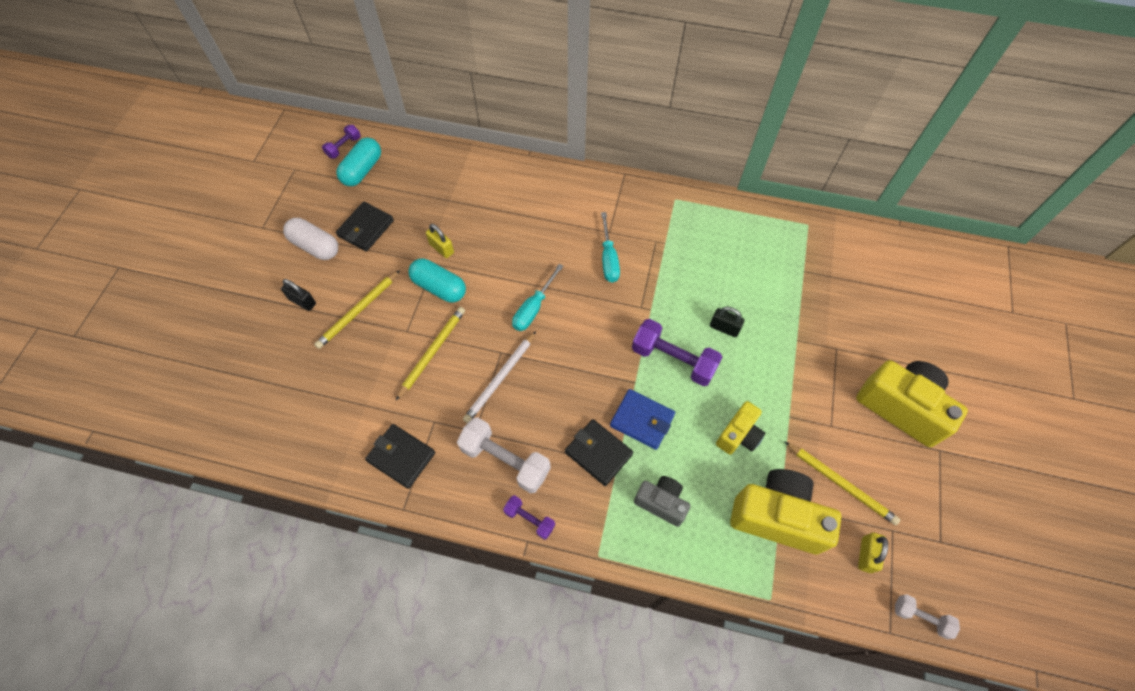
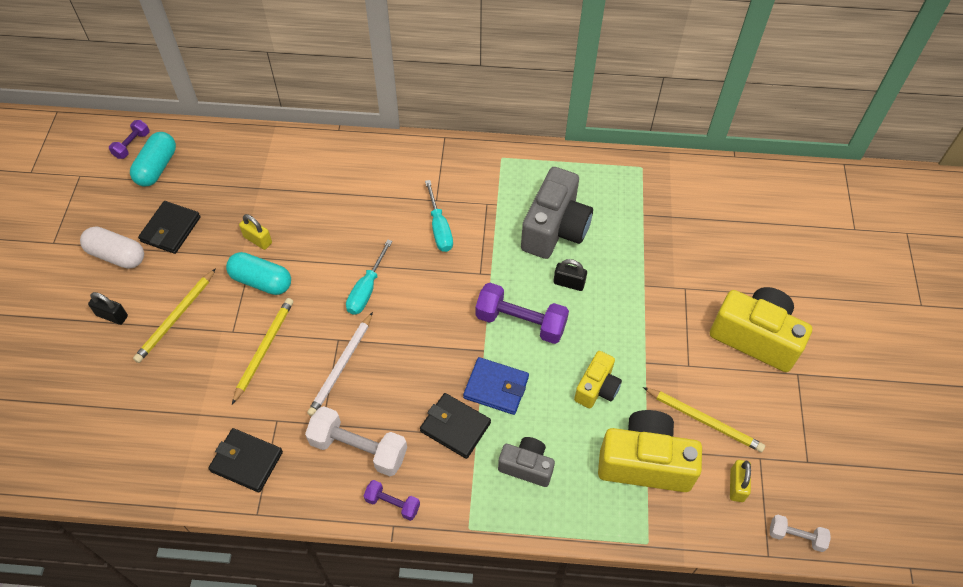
camera: 10 degrees left, 5 degrees down
(717, 274) = (555, 229): none -> grey camera

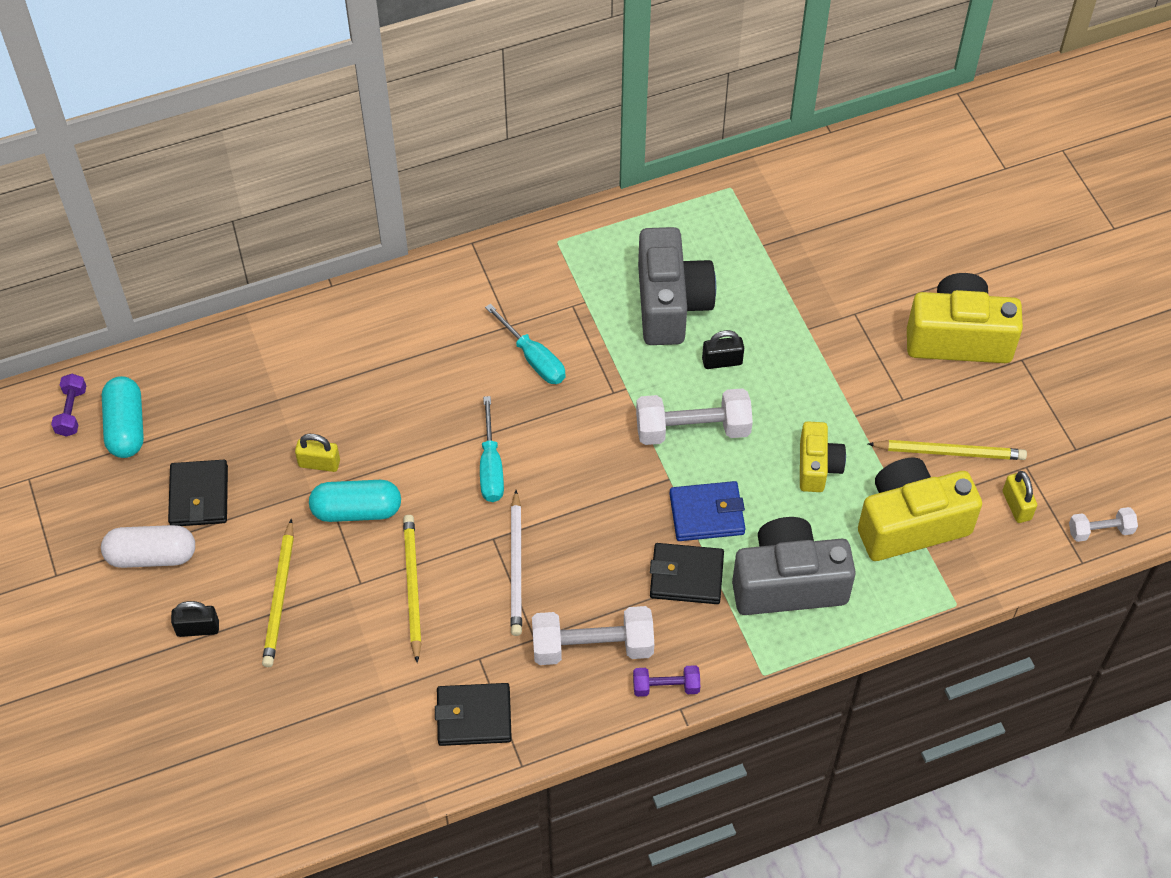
camera: 25 degrees left, 0 degrees up
(520, 322) = (692, 429): purple dumbbell -> white dumbbell
(526, 466) = (788, 583): grey camera -> grey camera, size x1.76

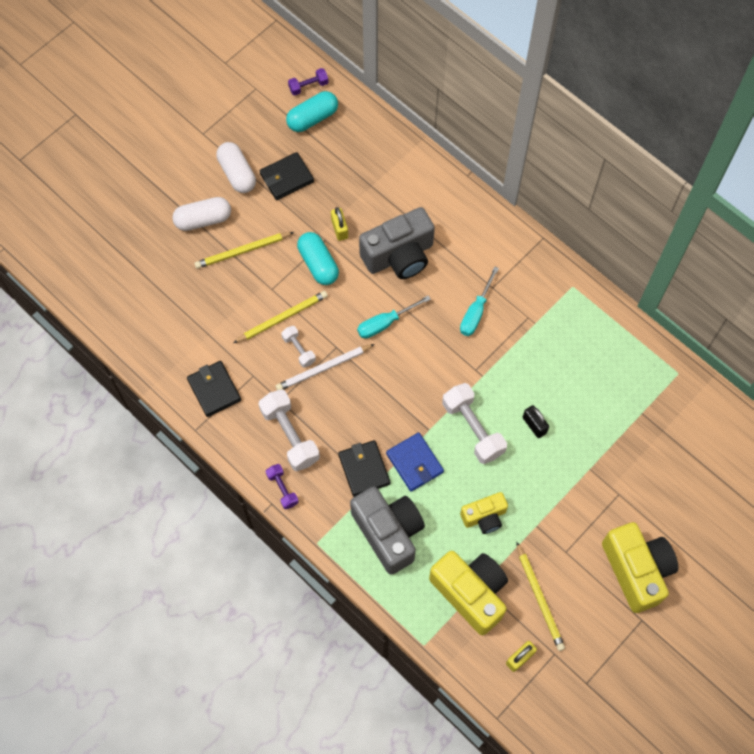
camera: 65 degrees right, 10 degrees up
(198, 628) = (203, 220): black padlock -> white capsule
(670, 304) = (562, 375): grey camera -> grey camera (399, 256)
(1100, 530) = (528, 722): white dumbbell -> white dumbbell (299, 350)

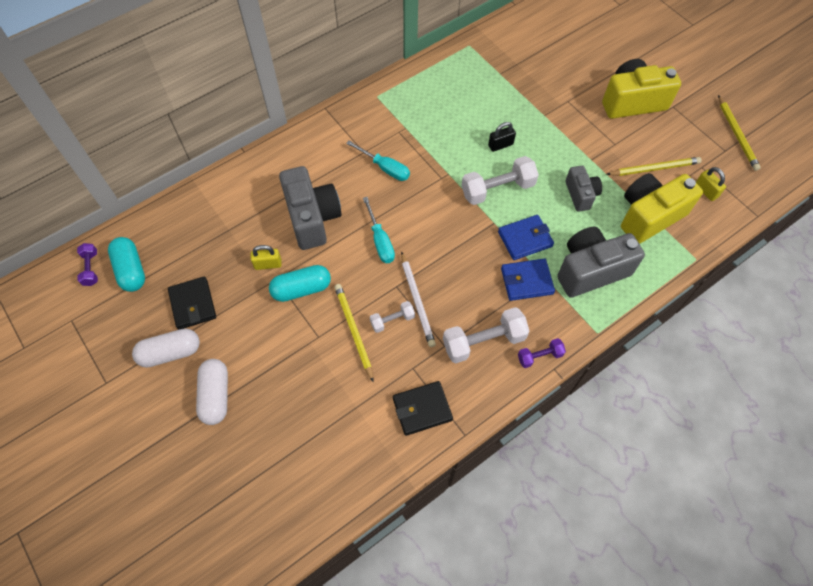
camera: 80 degrees left, 5 degrees down
(242, 251) = (266, 359): yellow pencil -> yellow pencil (737, 135)
(364, 469) = (526, 281): black wallet -> blue wallet
(484, 517) = (581, 195): yellow camera -> grey camera

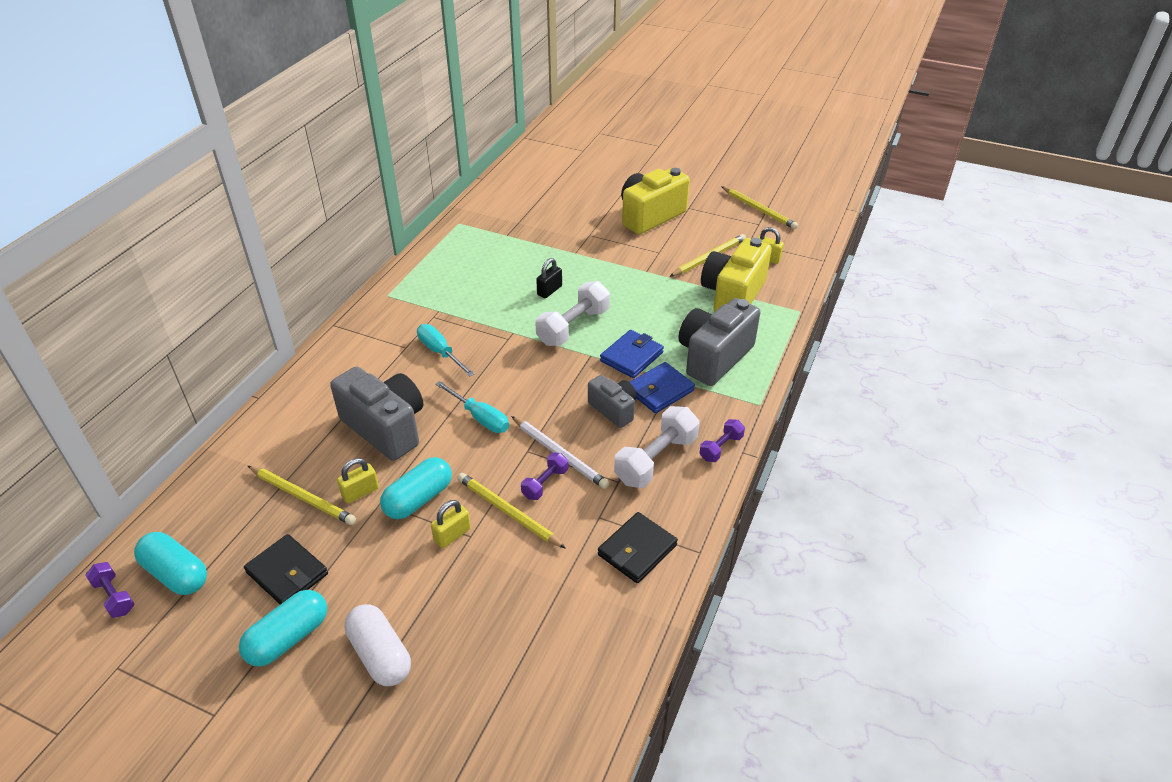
camera: 30 degrees left, 20 degrees down
(170, 353) = (288, 638): white capsule -> turquoise capsule
(231, 249) = (303, 497): none -> yellow pencil
(307, 330) = (452, 535): none -> yellow padlock
(385, 168) = (440, 352): turquoise screwdriver -> turquoise screwdriver turned 135 degrees counterclockwise
(392, 320) = (545, 483): white dumbbell -> purple dumbbell
(581, 195) = (658, 301): grey camera -> grey camera (613, 409)

